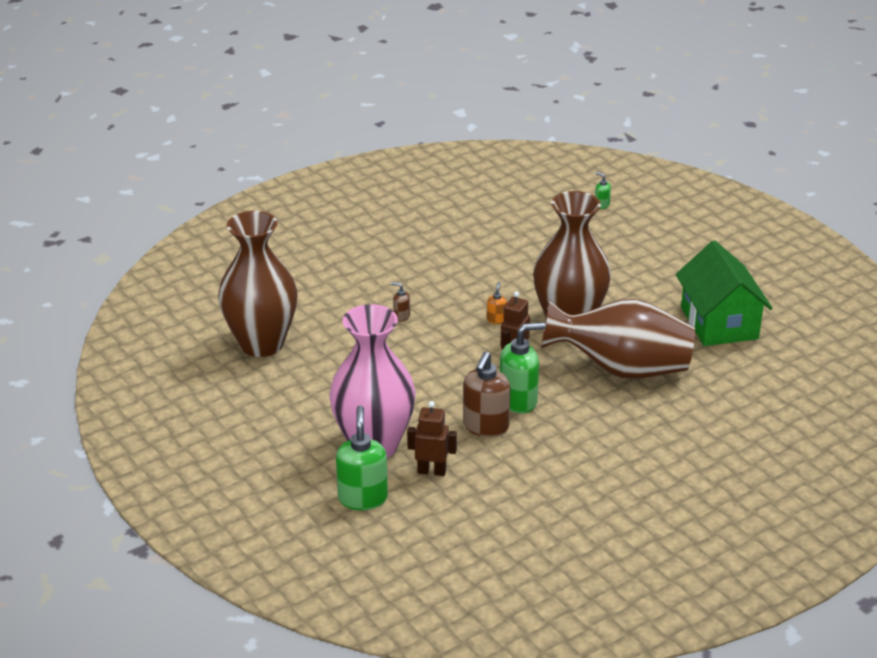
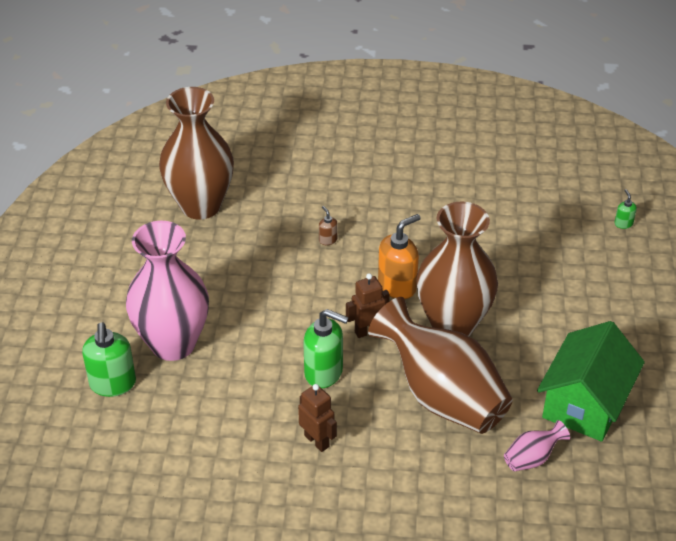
camera: 40 degrees right, 10 degrees up
(363, 498) = (113, 384): green soap dispenser -> green soap dispenser turned 135 degrees clockwise
(431, 471) = (186, 393): brown robot -> brown robot (317, 441)
(485, 427) = (271, 380): brown soap dispenser -> none
(496, 320) = (397, 286): orange soap dispenser -> orange soap dispenser, size x2.15
(729, 372) = (532, 458): none -> pink vase

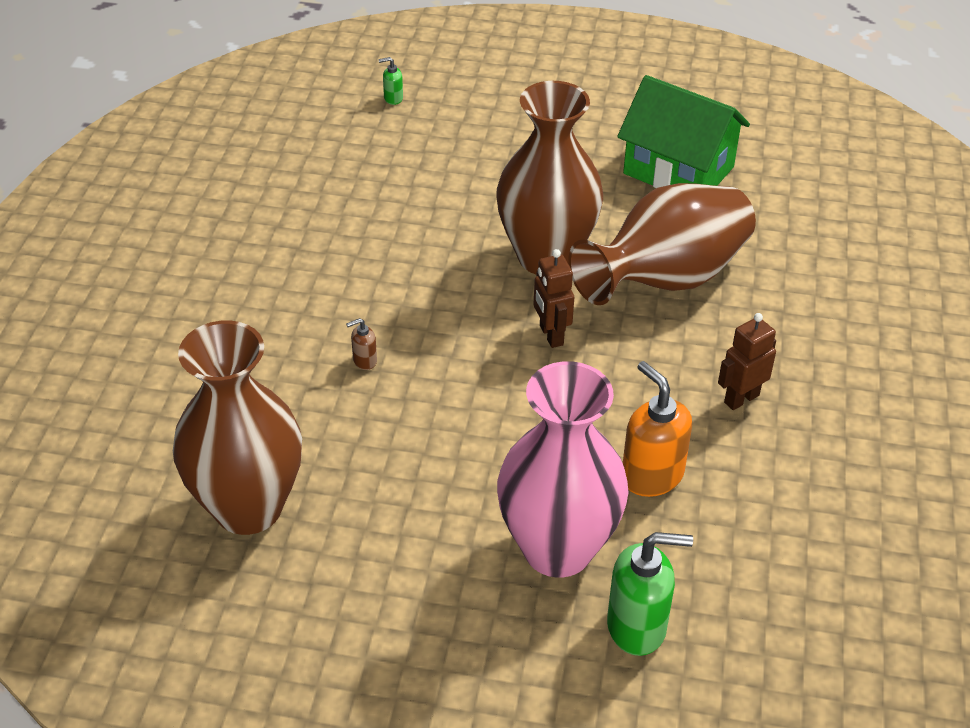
camera: 85 degrees left, 0 degrees up
(324, 373) = (623, 383): green soap dispenser -> none
(397, 286) = (470, 299): orange soap dispenser -> orange soap dispenser (651, 475)
(532, 458) = (759, 220): pink vase -> none

